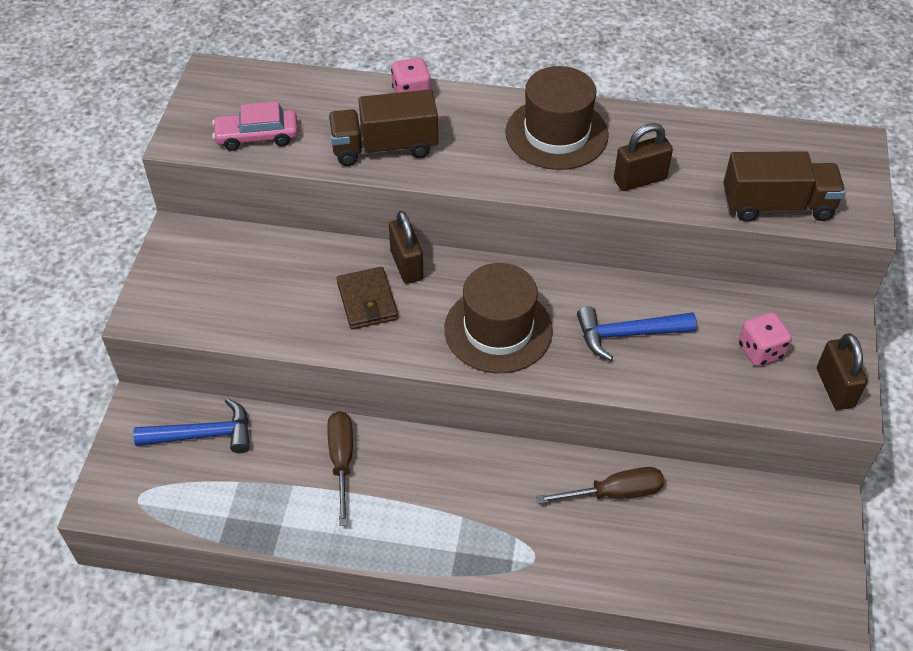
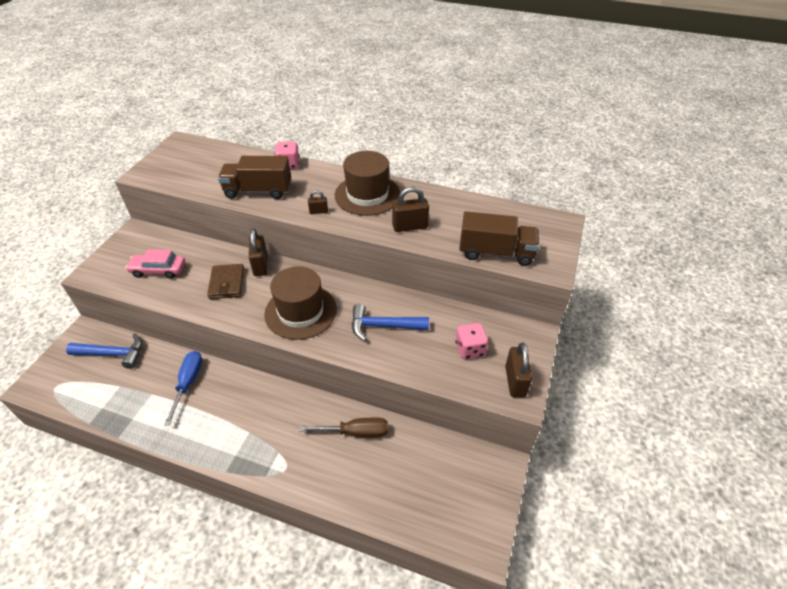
camera: 10 degrees right, 5 degrees down
(257, 136) = (186, 177): pink car -> pink car (158, 270)
(341, 461) = (188, 383): brown screwdriver -> blue screwdriver
(493, 171) = (318, 211): none -> brown padlock

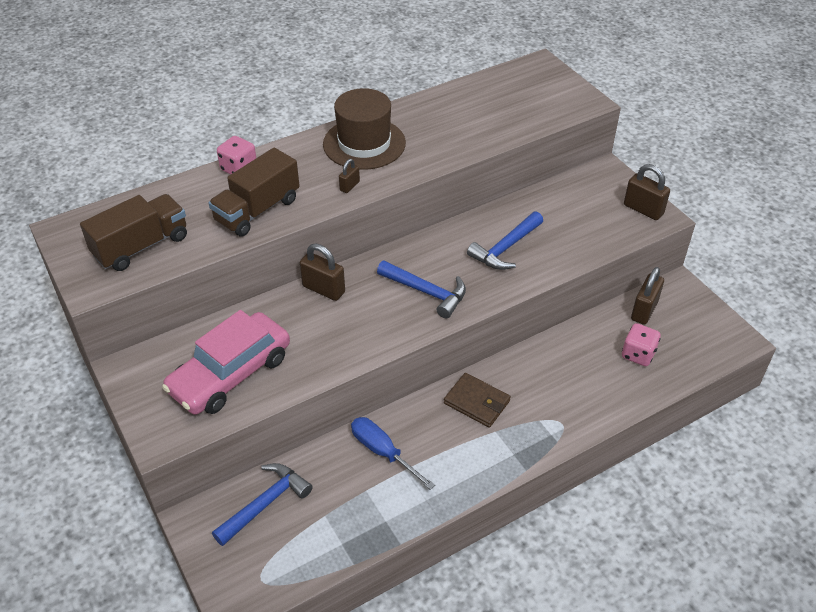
camera: 50 degrees left, 0 degrees up
(158, 270) = (230, 374): pink car -> pink car, size x1.67
(227, 283) = (321, 327): brown wallet -> brown wallet (476, 402)
(300, 311) = (426, 292): brown hat -> blue hammer
(355, 432) = (567, 355): brown screwdriver -> none
(410, 227) = (445, 143): brown padlock -> brown padlock (644, 310)
(470, 349) = (586, 213): pink dice -> pink dice (638, 354)
(496, 252) = (536, 117): brown truck -> brown truck (141, 246)

